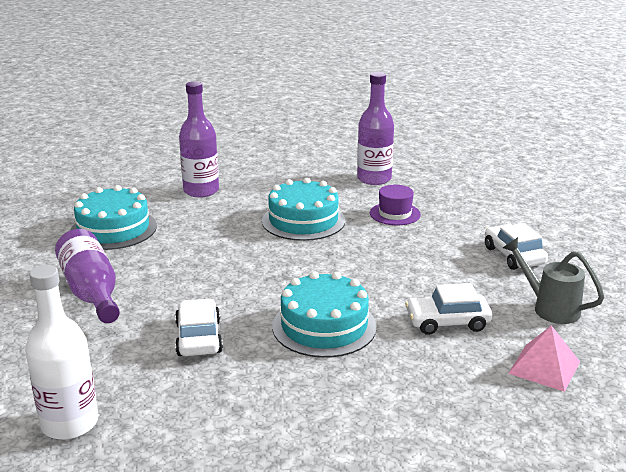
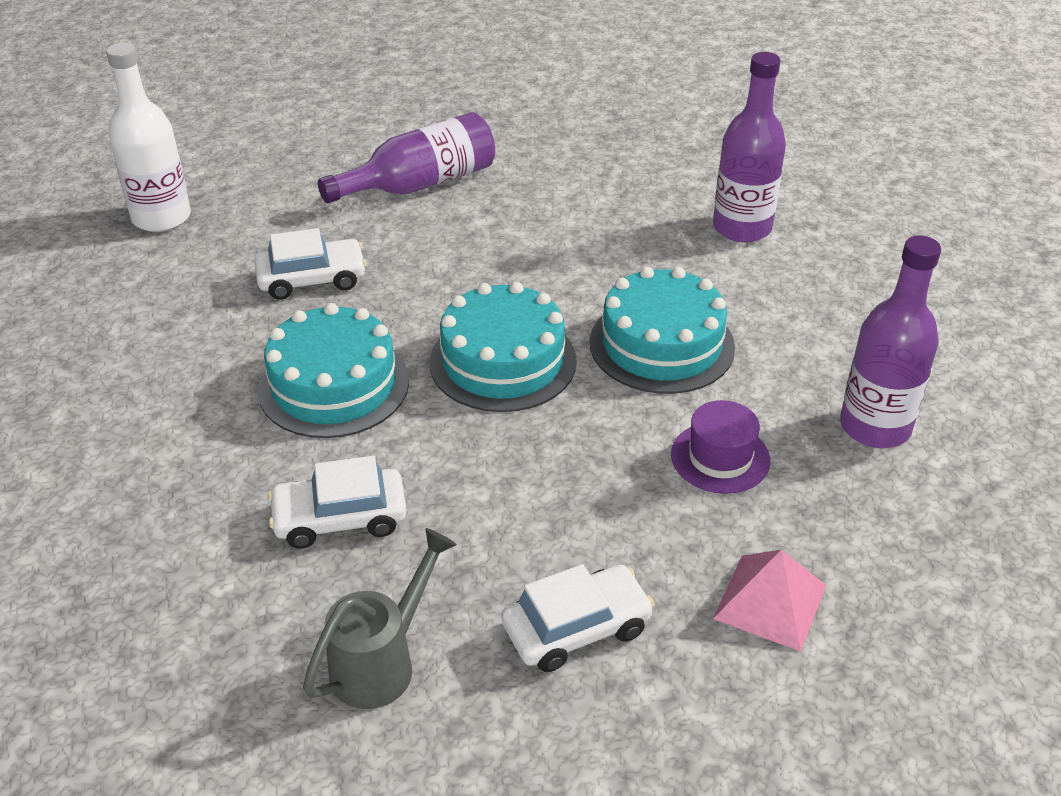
camera: 85 degrees right, 15 degrees up
(113, 229) = (590, 171): turquoise cake -> turquoise cake (503, 361)
(447, 322) = (340, 518): white car -> white car turned 90 degrees counterclockwise
(544, 367) = (204, 631): pink pyramid -> pink pyramid (770, 602)

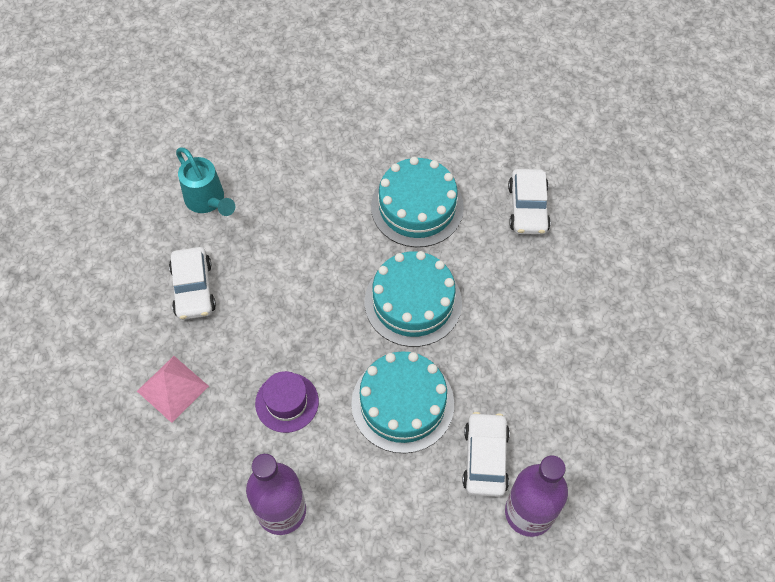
camera: 105 degrees right, 20 degrees up
(161, 218) = (618, 130): white bottle -> none
(340, 518) = (307, 196): white car -> white car (485, 458)
(382, 661) = (208, 201): grey watering can -> turquoise watering can
(420, 184) = (635, 292): purple bottle -> none

